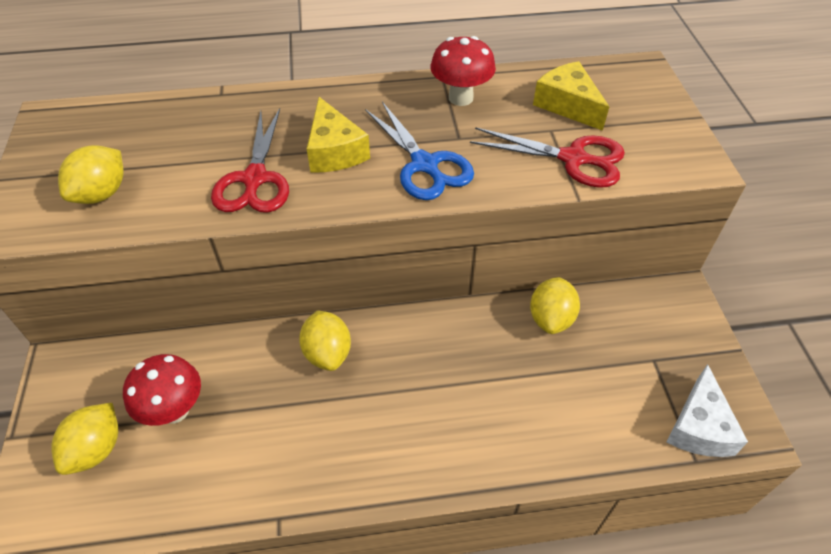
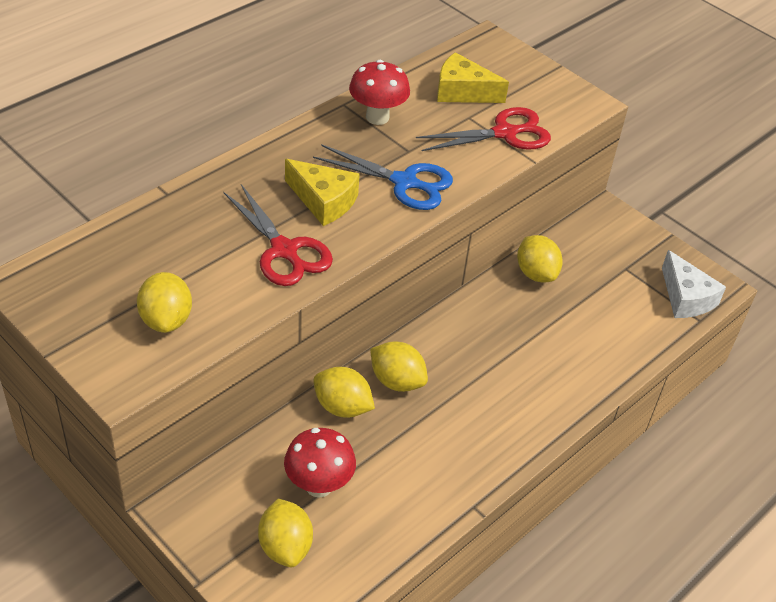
camera: 40 degrees left, 5 degrees down
(261, 350) = (342, 407): none -> yellow lemon

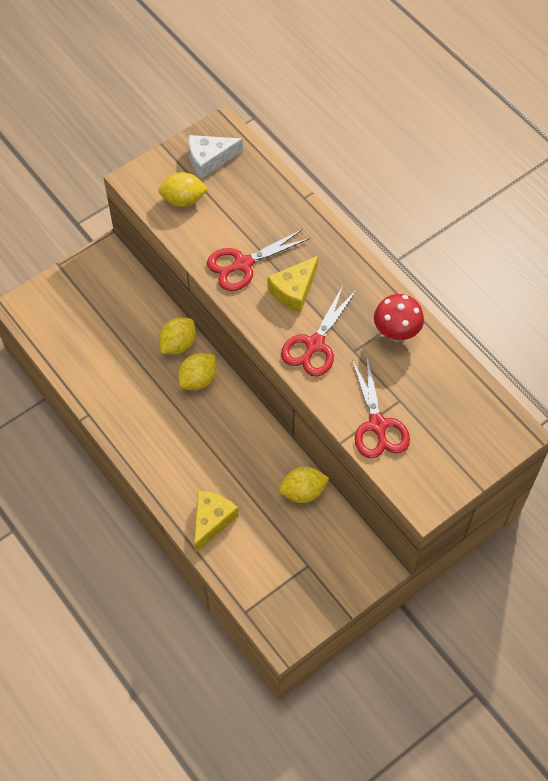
camera: 100 degrees right, 15 degrees up
(285, 546) = (74, 307): yellow lemon -> none
(319, 485) = (116, 327): red mushroom -> none
(404, 182) = (315, 344): blue scissors -> red scissors
(462, 92) = (434, 400): yellow cheese -> yellow cheese (211, 520)
(686, 298) = (271, 607): white cheese -> white cheese (209, 159)

